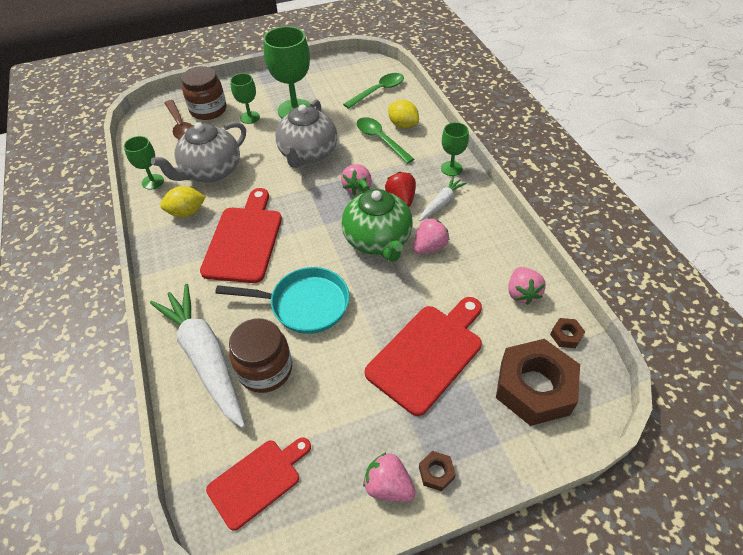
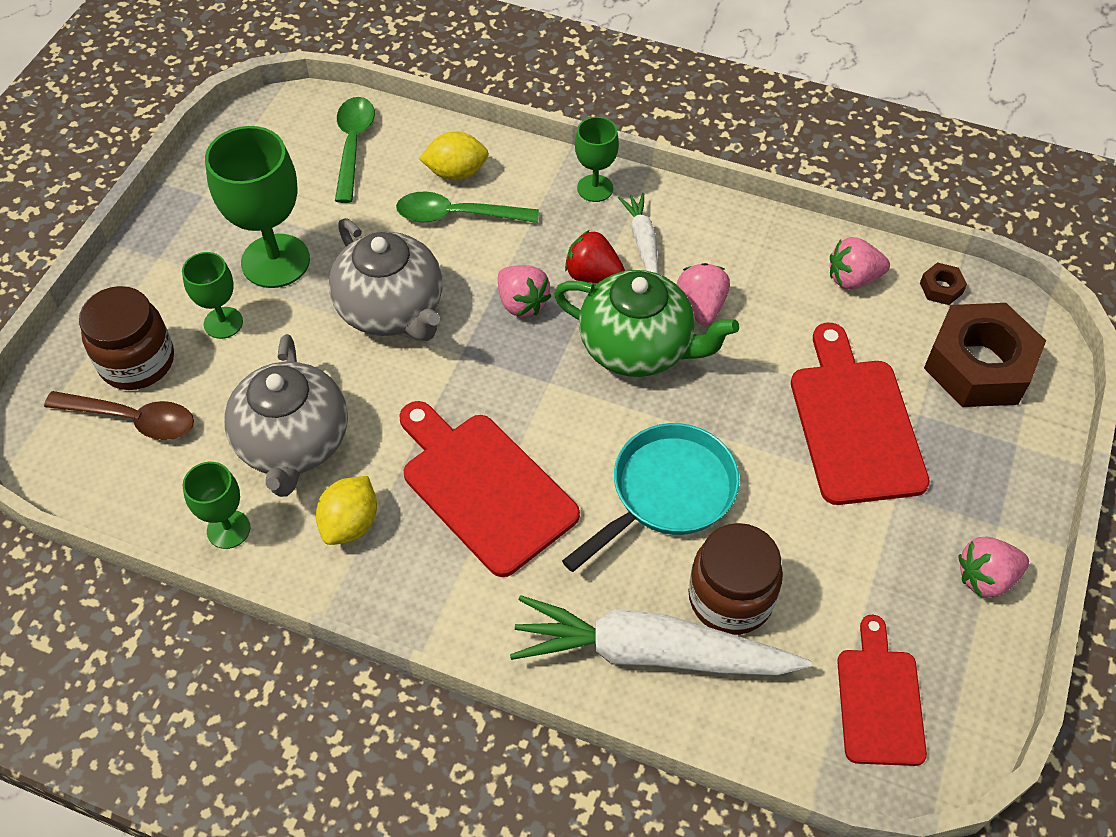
camera: 50 degrees left, 5 degrees up
(436, 473) = (1005, 524): brown nut -> none
(522, 293) = (853, 279): pink strawberry -> pink strawberry turned 135 degrees clockwise

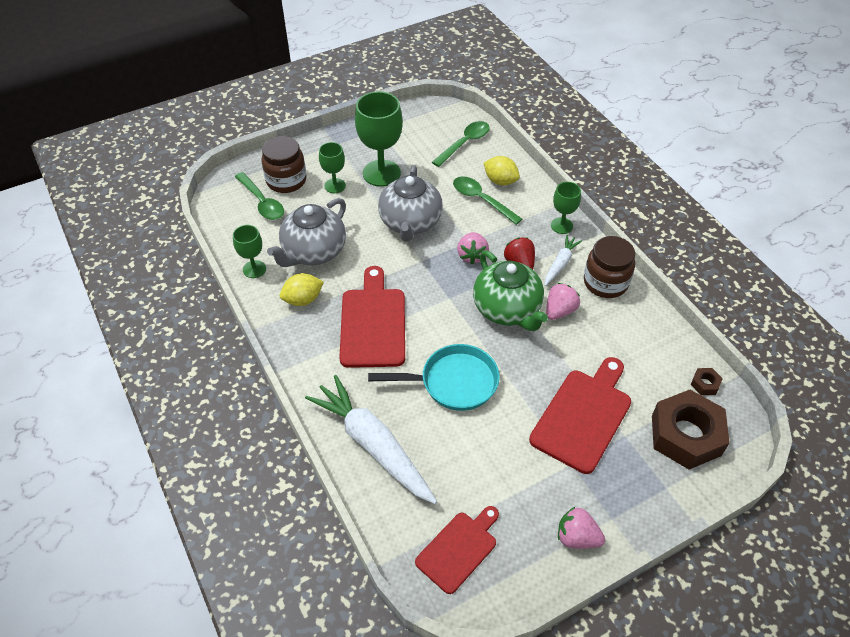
camera: 40 degrees right, 5 degrees down
(132, 419) = (262, 202): brown spoon -> green spoon
(730, 598) = (435, 449): brown jar -> brown jar (605, 282)
(853, 279) = (657, 348): pink strawberry -> none

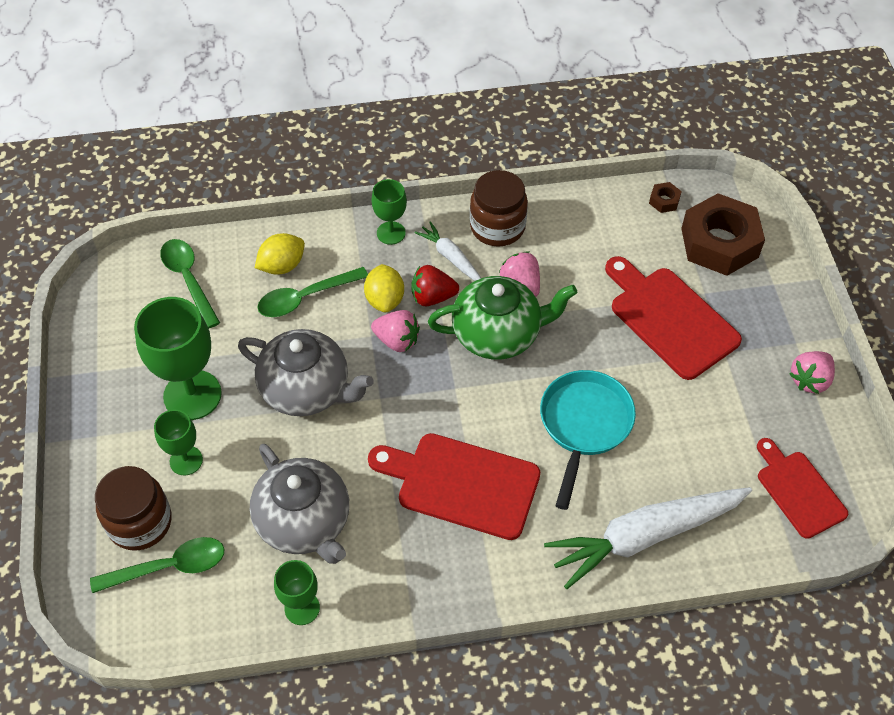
camera: 70 degrees left, 5 degrees up
(303, 299) = (387, 557): yellow lemon -> yellow lemon (385, 300)

